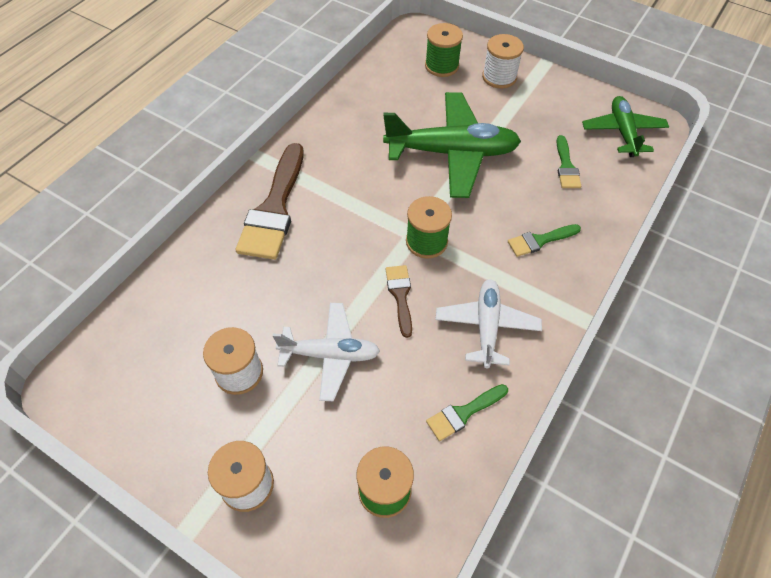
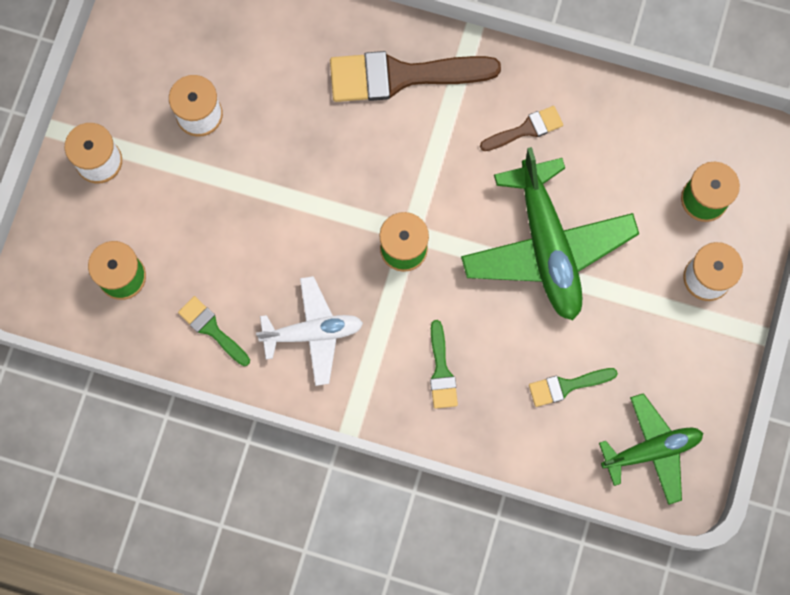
camera: 75 degrees right, 20 degrees up
(330, 354) = (240, 190): white plane -> none
(400, 296) = (325, 239): brown brush -> brown brush (526, 129)
(540, 240) = (441, 371): green brush -> green brush turned 150 degrees counterclockwise

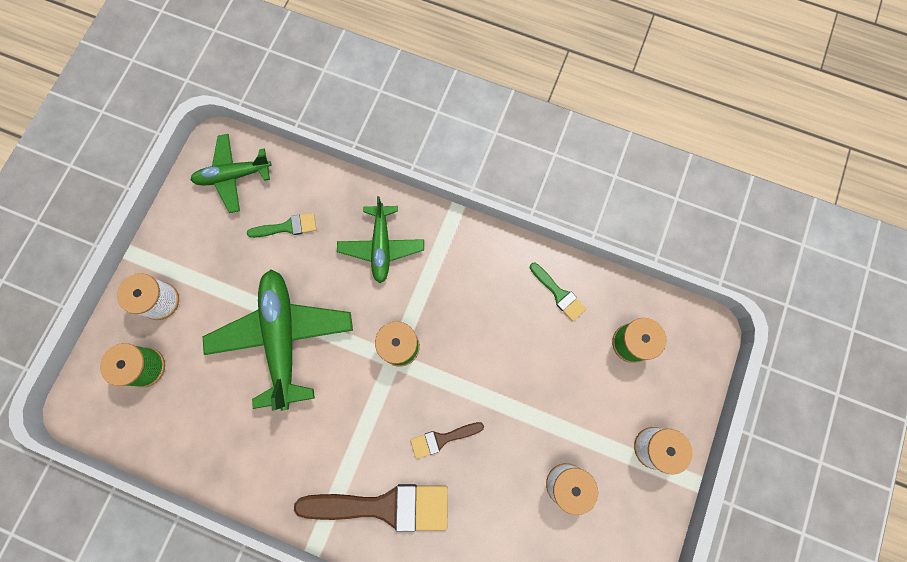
camera: 175 degrees left, 0 degrees up
(312, 333) = (479, 284): white plane -> none
(441, 371) = (381, 246): green brush -> green plane
(526, 129) = (282, 444): brown brush -> brown brush (442, 439)

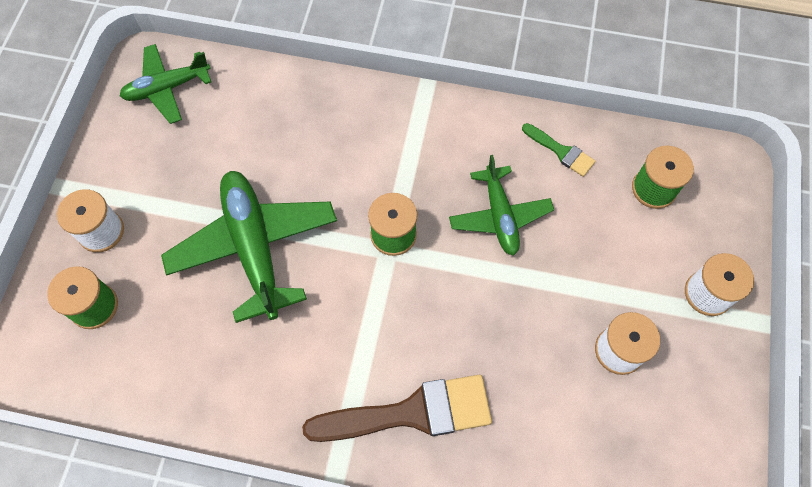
camera: 10 degrees left, 10 degrees down
(287, 227) = (238, 131): green brush -> none
(381, 246) = (351, 134): green plane -> green plane (499, 216)
(442, 439) = (464, 325): brown brush -> none

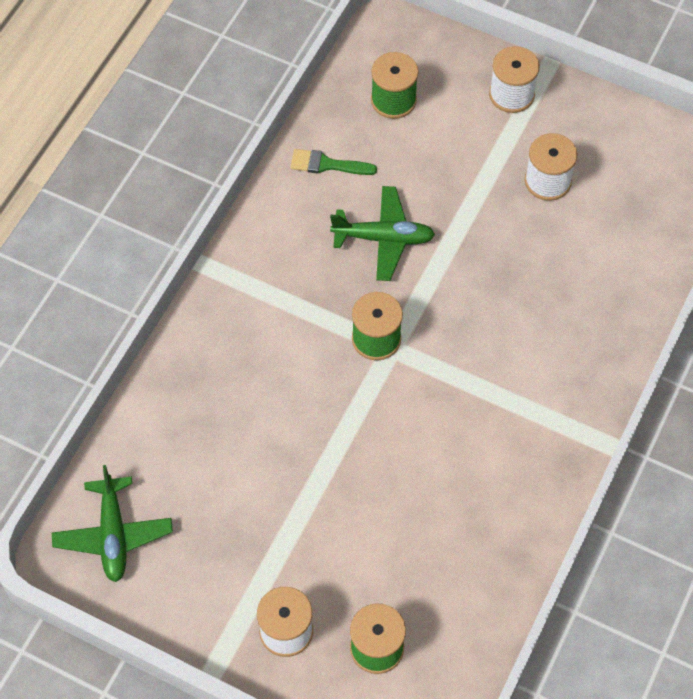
camera: 75 degrees left, 5 degrees down
(254, 248) = (353, 474): green plane -> none
(410, 413) = (565, 367): brown brush -> none
(561, 151) = (327, 164): green brush -> green brush turned 135 degrees counterclockwise

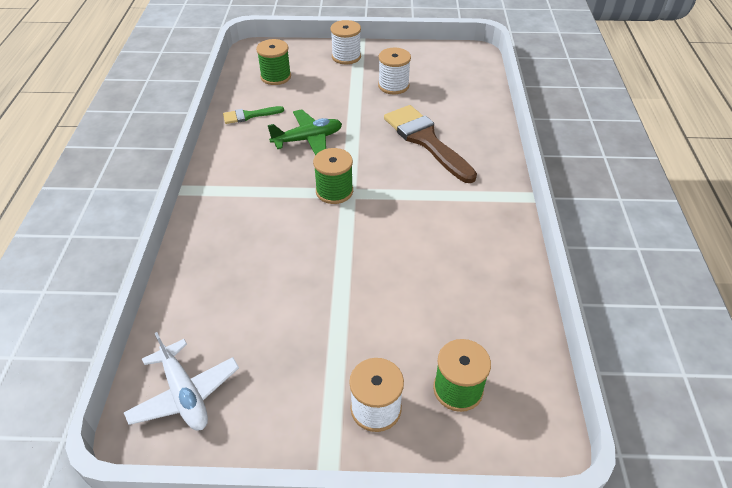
camera: 25 degrees left, 15 degrees down
(113, 534) = (184, 394): green plane -> white plane
(535, 301) = (426, 141): none -> brown brush

